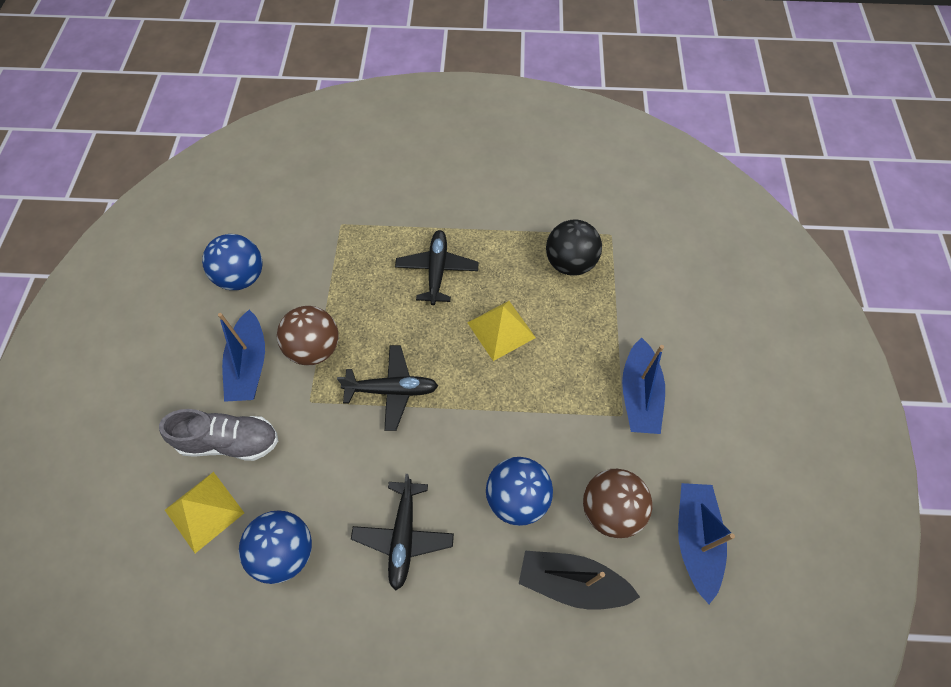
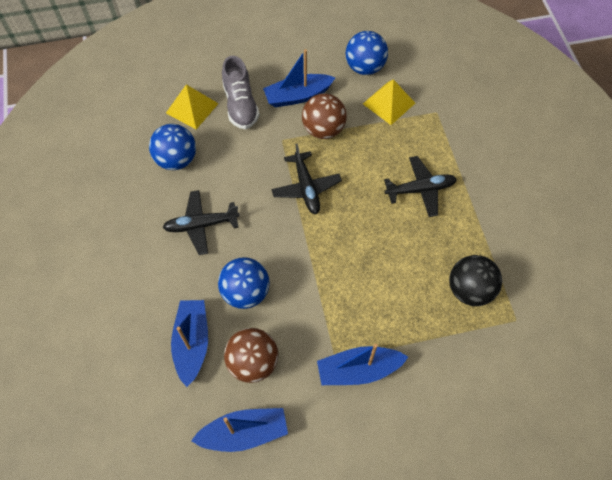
camera: 75 degrees right, 0 degrees up
(501, 330) = (382, 249): yellow pyramid -> yellow pyramid (388, 103)
(572, 582) = (192, 343): black boat -> blue boat

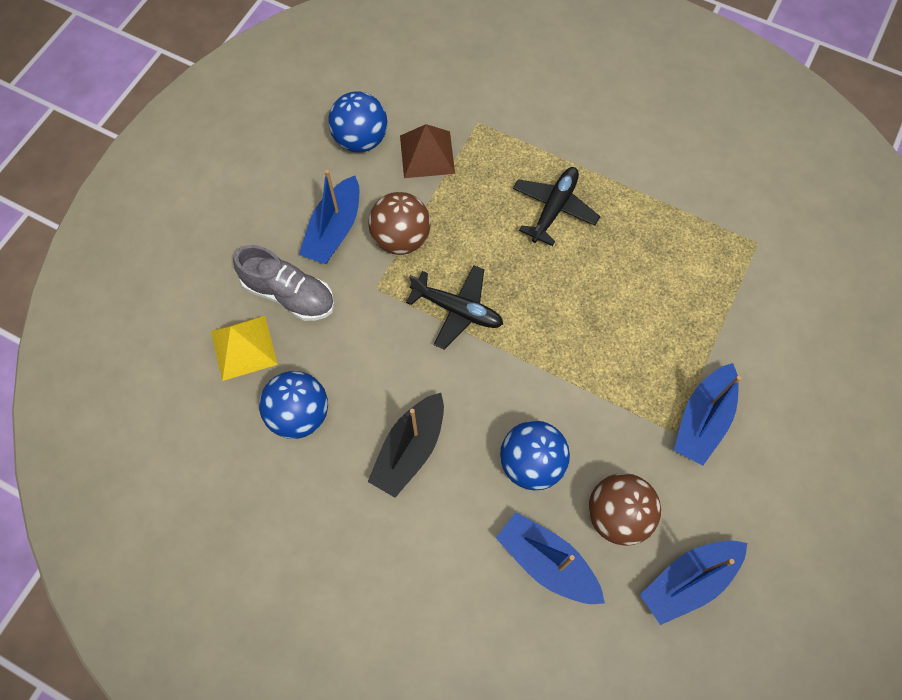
camera: 50 degrees left, 5 degrees up
(201, 225) = (410, 449): black plane -> black boat
(244, 433) = (688, 581): blue boat -> blue boat turned 150 degrees counterclockwise
(388, 103) = (427, 154): yellow pyramid -> brown pyramid
(469, 290) = (697, 255): black ball -> none

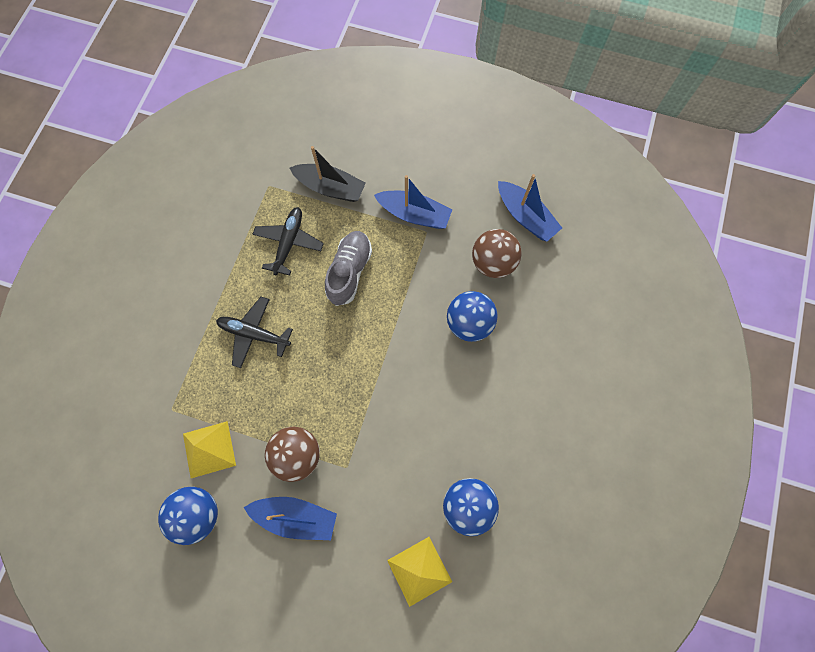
camera: 100 degrees left, 5 degrees up
(289, 294) = (364, 542): grey shoe -> grey shoe (349, 272)
(410, 449) = (477, 412): black boat -> black boat (330, 188)
(427, 154) = (209, 449): brown pyramid -> yellow pyramid
(458, 310) = (356, 396): black plane -> black plane (289, 243)
(547, 562) = (535, 304): blue boat -> none

